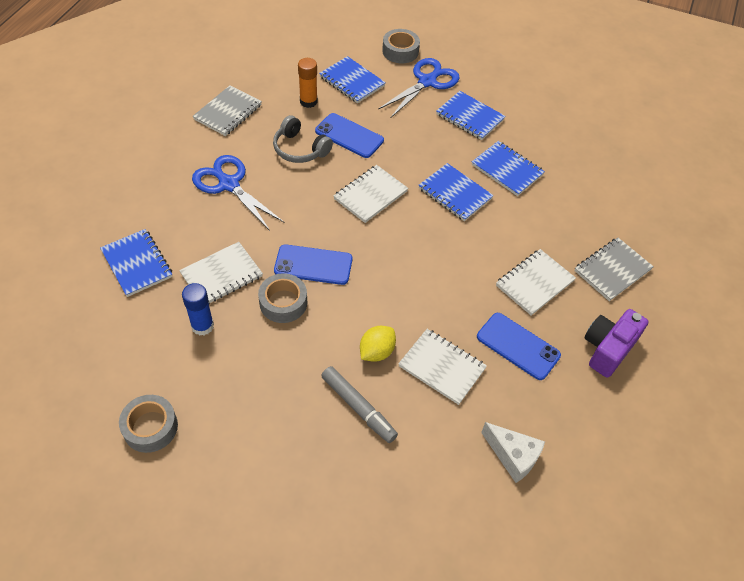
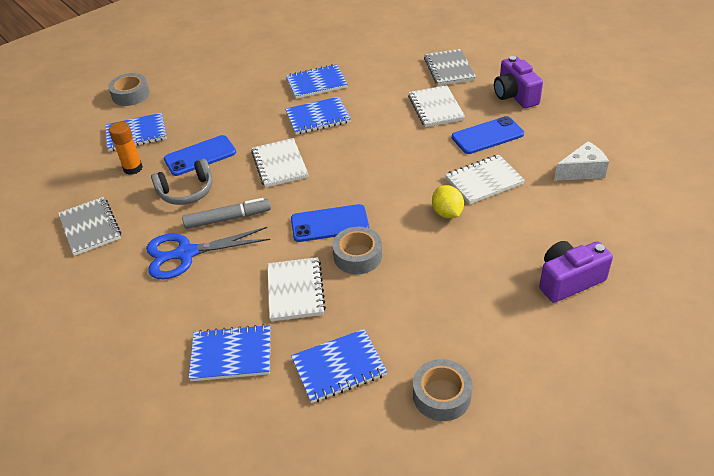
camera: 55 degrees left, 10 degrees down
(202, 326) = (346, 322): blue glue stick -> none
(313, 265) = (329, 224): blue phone -> blue phone turned 45 degrees clockwise
(334, 490) = (569, 280): none -> purple camera
(358, 407) = (496, 241): grey marker -> grey marker (228, 218)
(427, 81) = (182, 92): blue scissors -> none
(469, 117) = (244, 83): blue notebook -> blue notebook (339, 367)

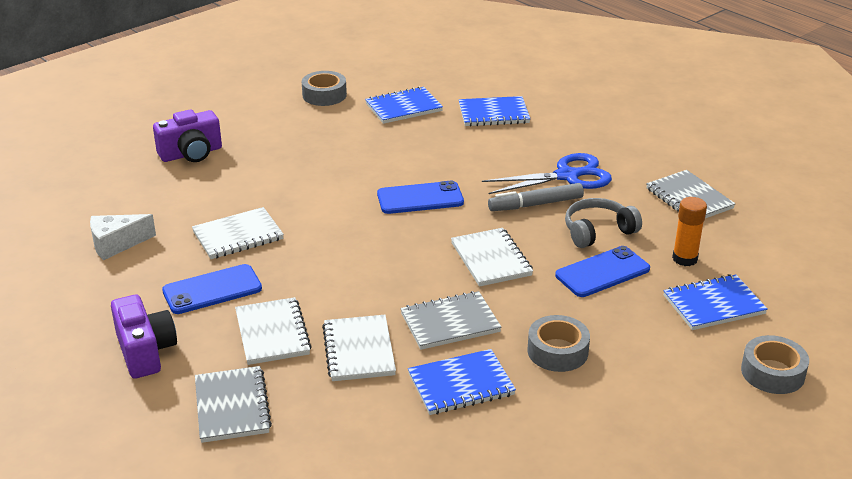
camera: 175 degrees right, 10 degrees down
(295, 290) = (447, 149): white notebook -> white notebook (358, 350)
(318, 118) = (450, 323): blue notebook -> grey notebook
(358, 256) = (389, 172): grey tape -> grey tape (557, 351)
(447, 213) = (290, 206): yellow lemon -> none

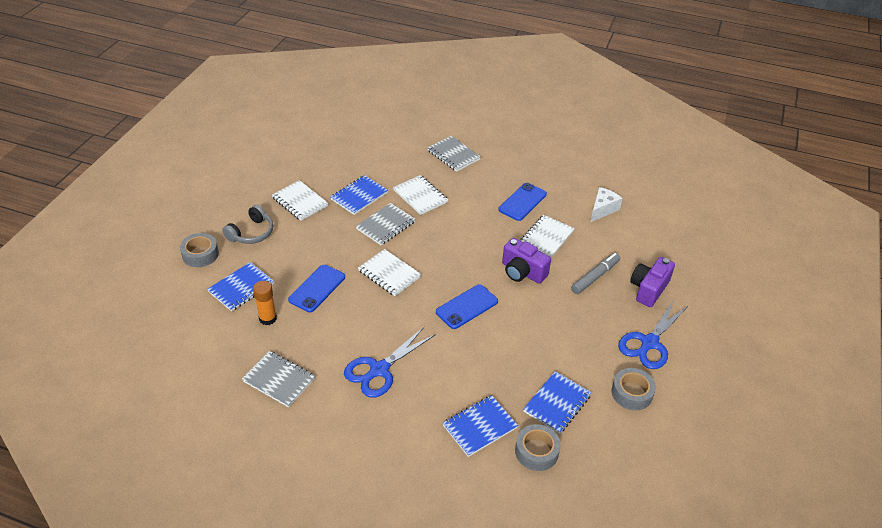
camera: 150 degrees right, 10 degrees up
(145, 351) = (517, 164): purple camera -> purple camera (522, 272)
(258, 118) = (649, 343): none -> blue scissors
(272, 333) = (469, 191): white notebook -> white notebook (300, 202)
(535, 204) = (387, 331): grey marker -> grey marker (595, 277)
(557, 351) = (320, 228): grey tape -> grey tape (536, 451)
(598, 231) = (333, 321): grey headphones -> grey headphones (251, 233)

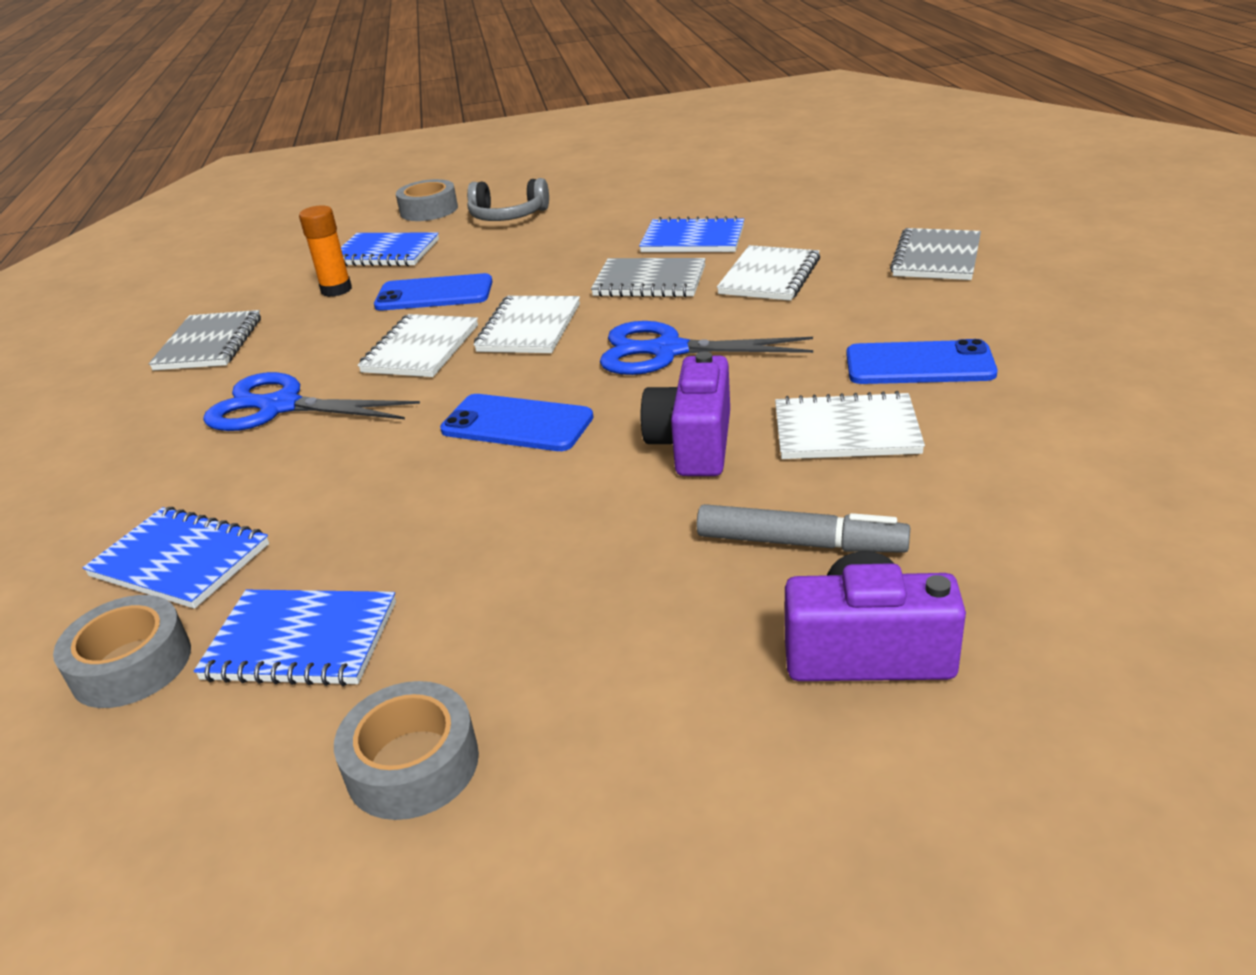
camera: 65 degrees right, 10 degrees down
(300, 202) = (617, 214): white notebook -> white notebook (420, 349)
(602, 209) = (1072, 465): white cheese -> none
(649, 343) = (641, 731): blue scissors -> blue scissors (667, 351)

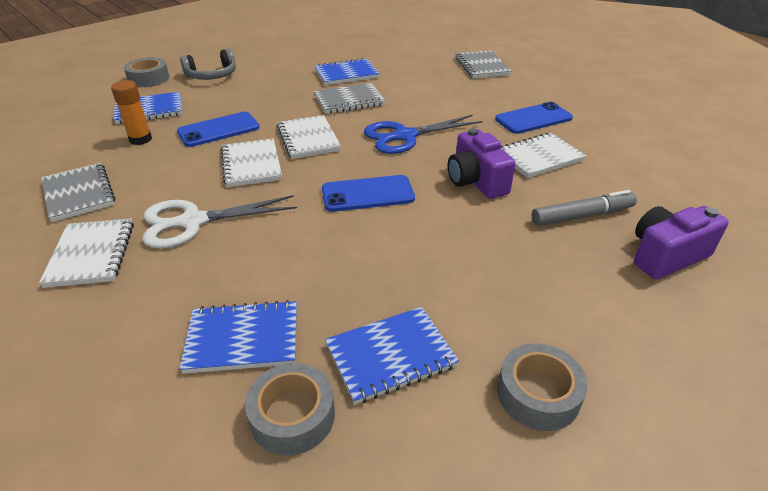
camera: 35 degrees left, 5 degrees up
(279, 407) = (192, 222): blue scissors -> white scissors
(770, 277) = (412, 88): white notebook -> white notebook (92, 254)

